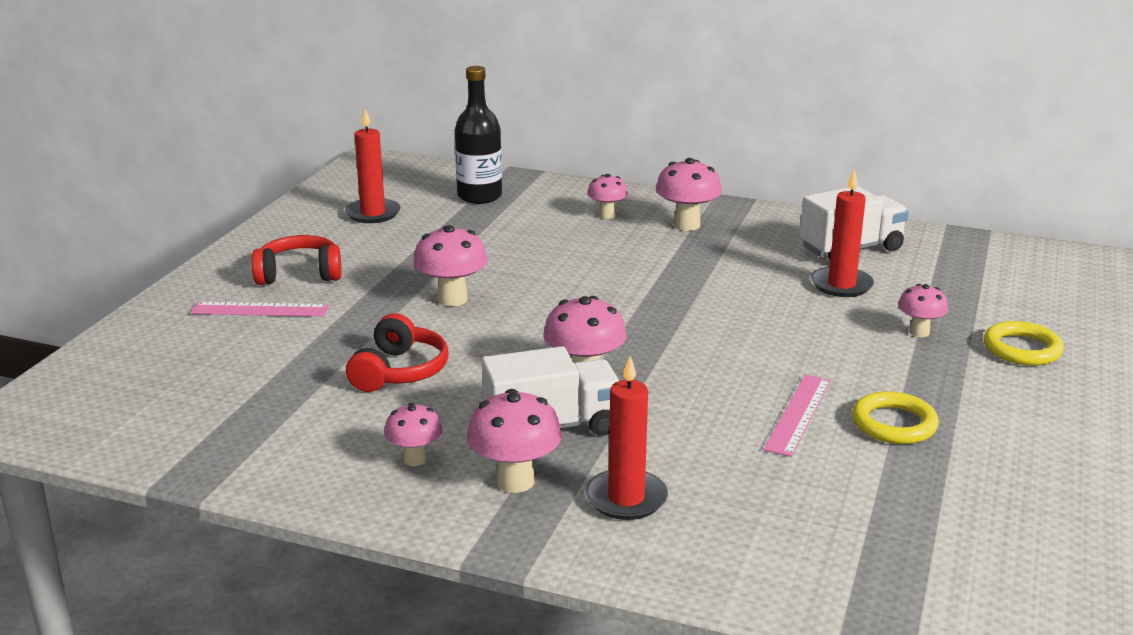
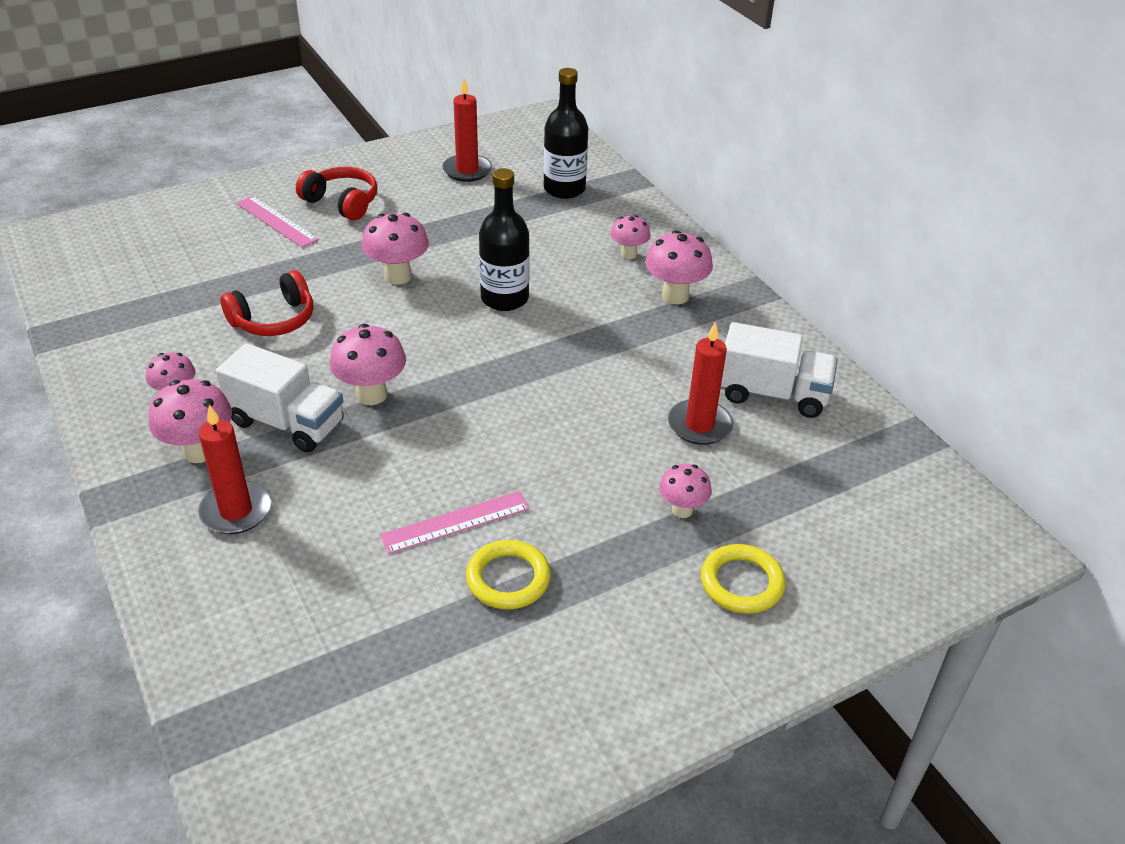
camera: 40 degrees right, 15 degrees up
(568, 277) = (504, 298): none -> black bottle

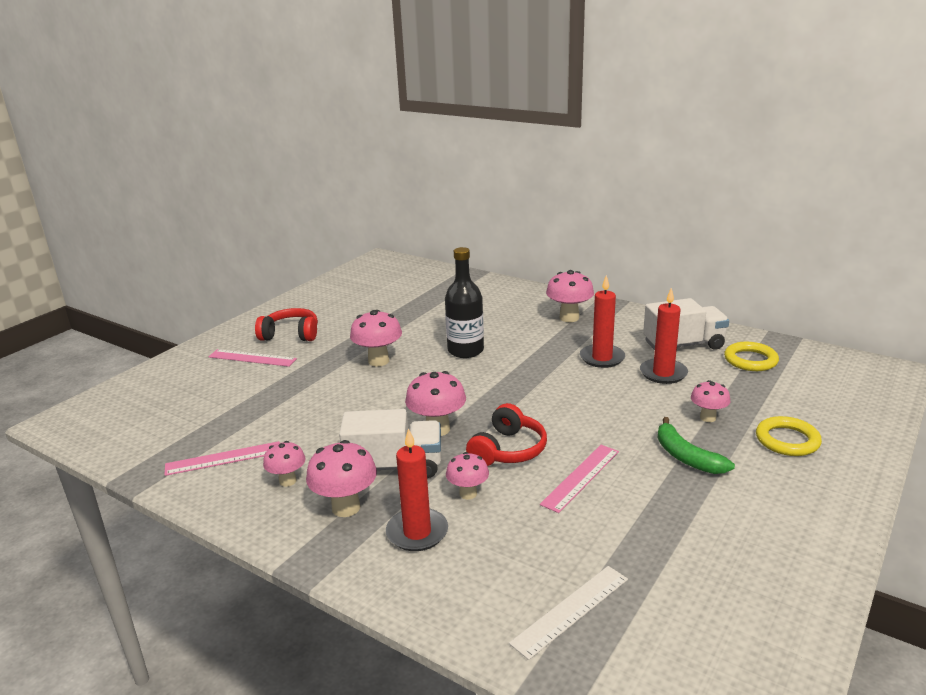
camera: 25 degrees left, 15 degrees down
(144, 343) = (223, 458): none -> pink ruler
(274, 319) = (314, 412): red headphones -> red headphones (508, 450)
(288, 666) = (570, 610): none -> white ruler
(467, 170) = (361, 295): red candle -> red candle (602, 358)
(508, 579) = (653, 494): yellow ring -> yellow ring (750, 360)
(564, 189) = (436, 287): black bottle -> none
(597, 549) = (686, 456): none -> green banana
(628, 254) = (516, 306): pink mushroom -> pink mushroom (468, 494)

